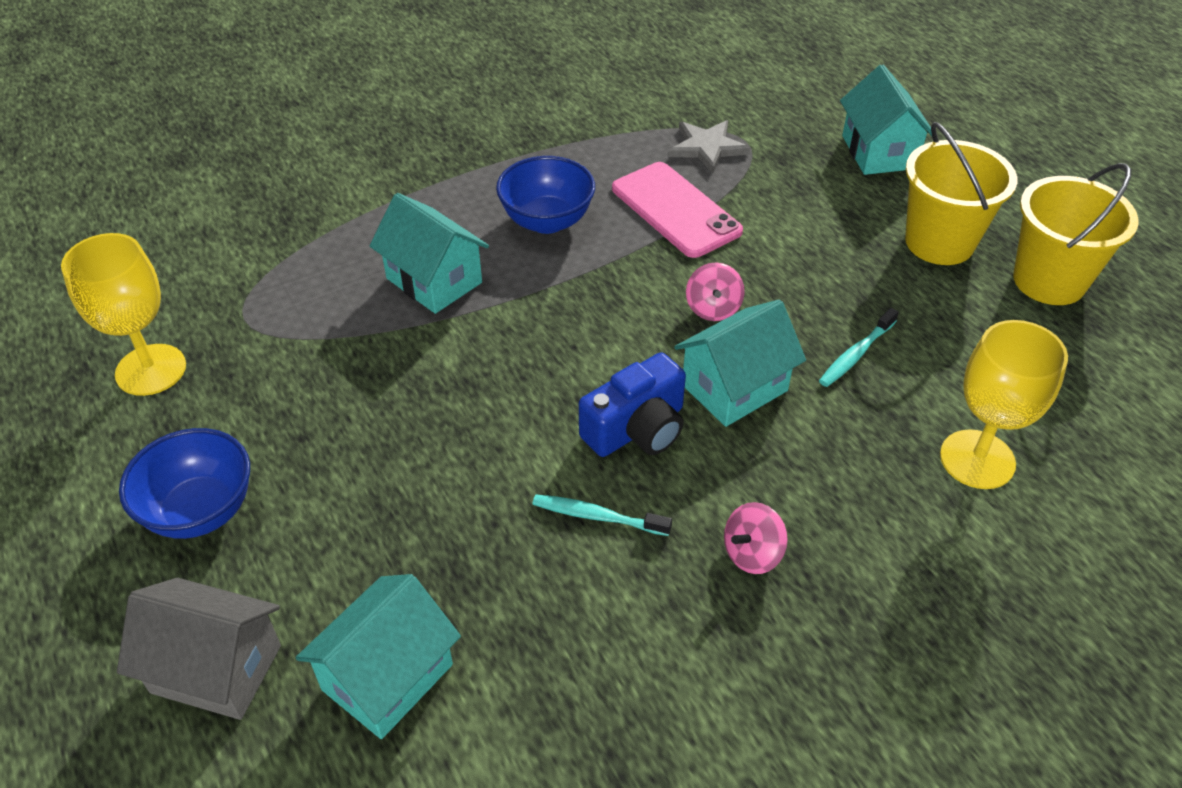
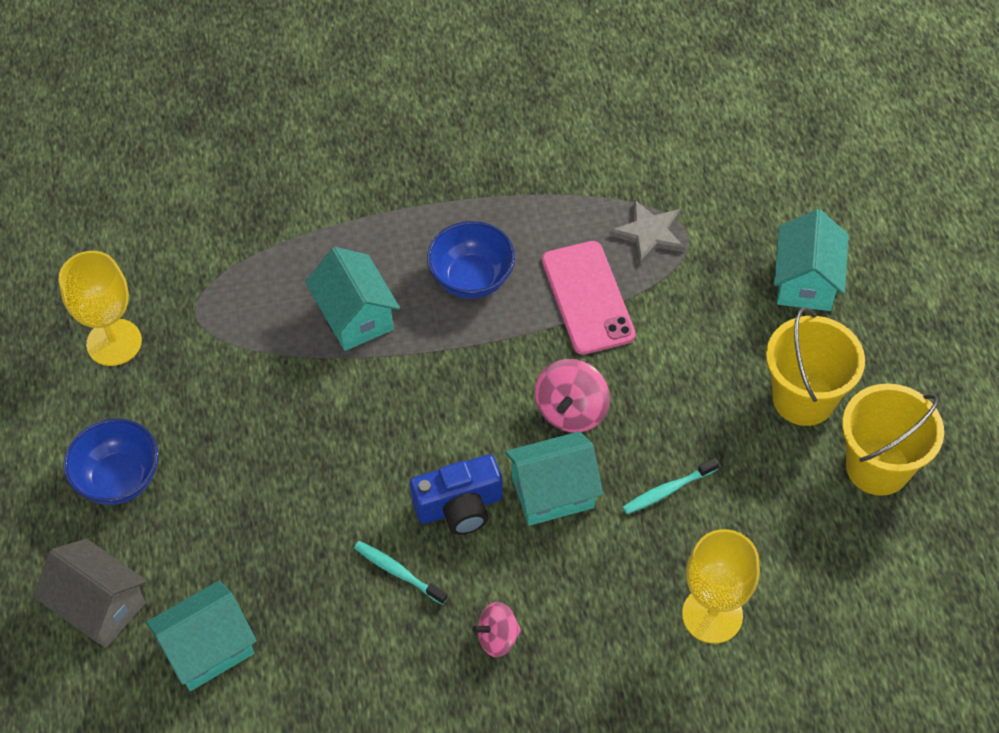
camera: 20 degrees right, 10 degrees up
(713, 308) = (571, 411): pink spinning top -> pink spinning top, size x1.52

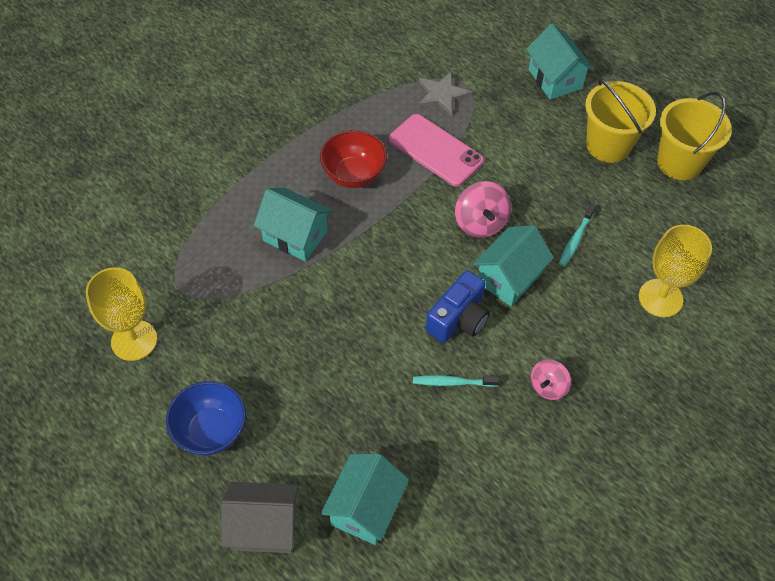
camera: 35 degrees left, 0 degrees up
(472, 279) = (354, 175): blue bowl -> red bowl

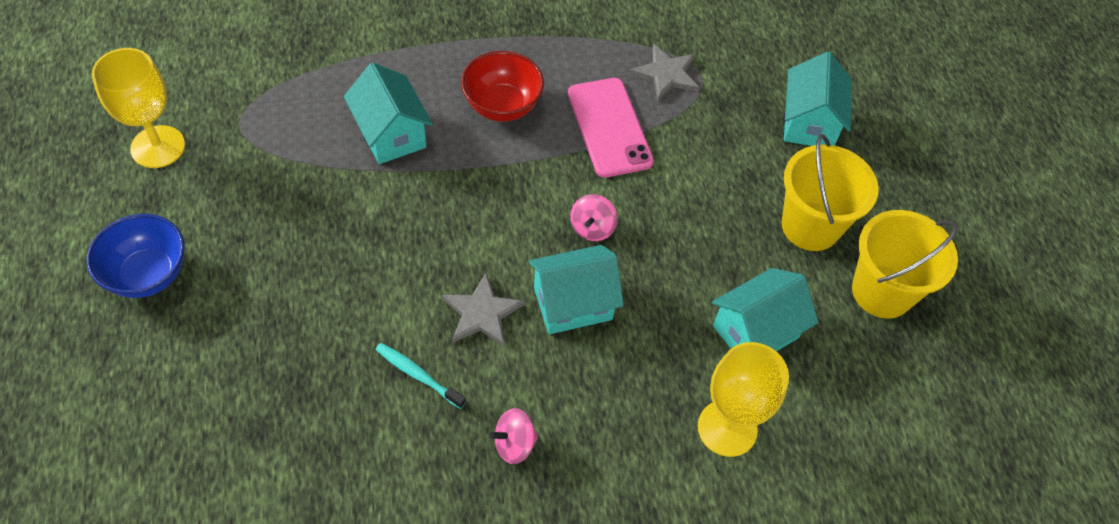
camera: 30 degrees right, 0 degrees up
(264, 527) = (113, 399): grey house -> none
(365, 508) = (220, 445): turquoise house -> turquoise house (755, 332)
(458, 318) = (481, 313): blue camera -> grey star
(480, 223) = (592, 228): pink spinning top -> pink spinning top, size x0.66
(575, 239) = (683, 306): turquoise toothbrush -> none

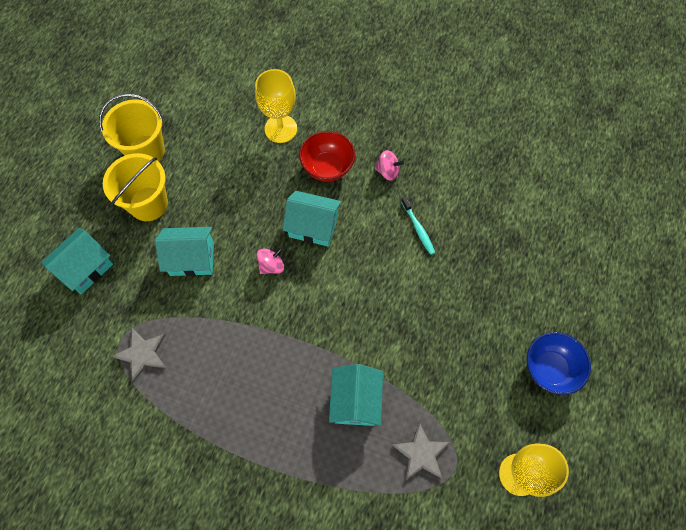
camera: 145 degrees left, 10 degrees up
(481, 313) = (366, 246): grey star -> grey star (421, 453)
(502, 106) = (269, 386): red bowl -> red bowl (327, 167)
(609, 127) = (211, 331): pink phone -> none
(755, 332) = (229, 164): turquoise house -> turquoise house (192, 259)

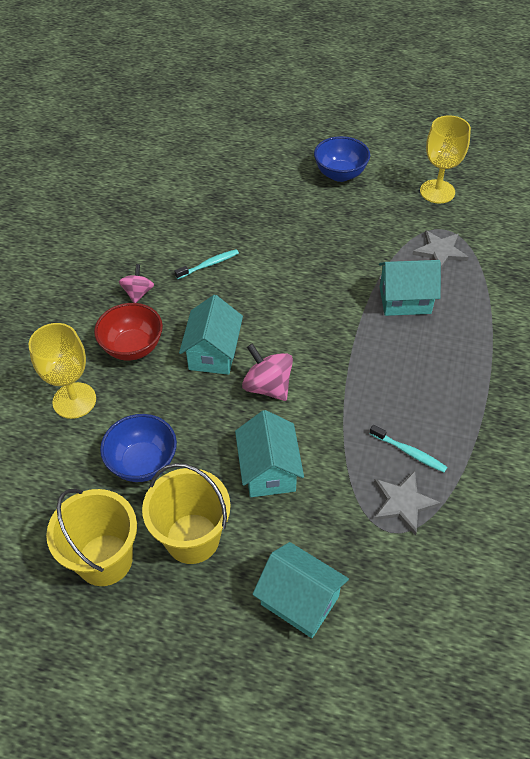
camera: 95 degrees left, 15 degrees down
(186, 368) = (409, 452): none -> turquoise toothbrush
(216, 174) = (143, 463): none -> blue bowl
(271, 265) = (267, 386): pink spinning top -> pink spinning top, size x1.52

